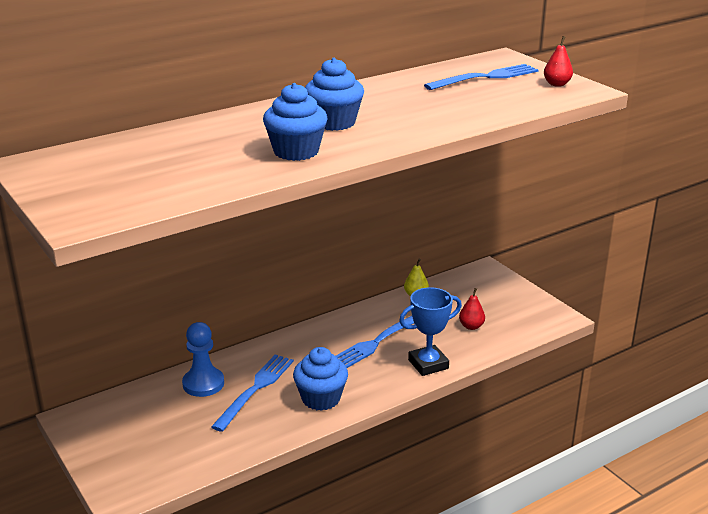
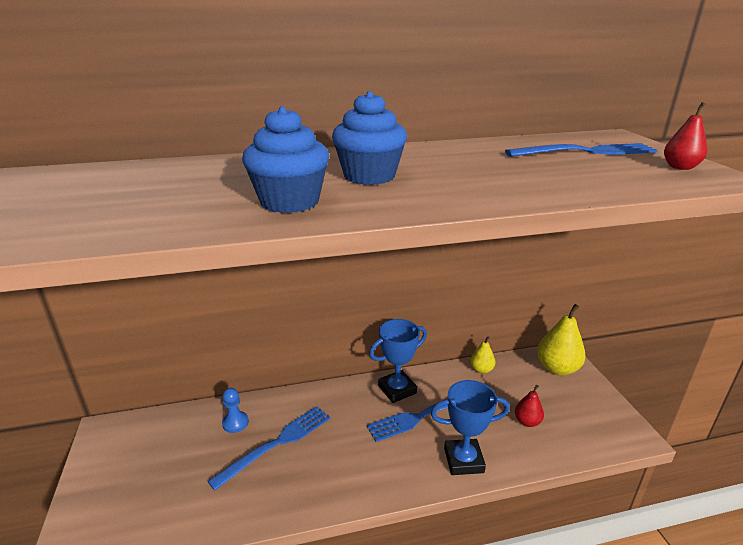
camera: 20 degrees right, 0 degrees up
(203, 384) = (235, 423): blue pawn -> blue pawn, size x0.63
(321, 398) = (332, 475): blue cupcake -> none
(344, 327) = (397, 389): none -> blue trophy
(484, 281) = (557, 368): none -> yellow pear

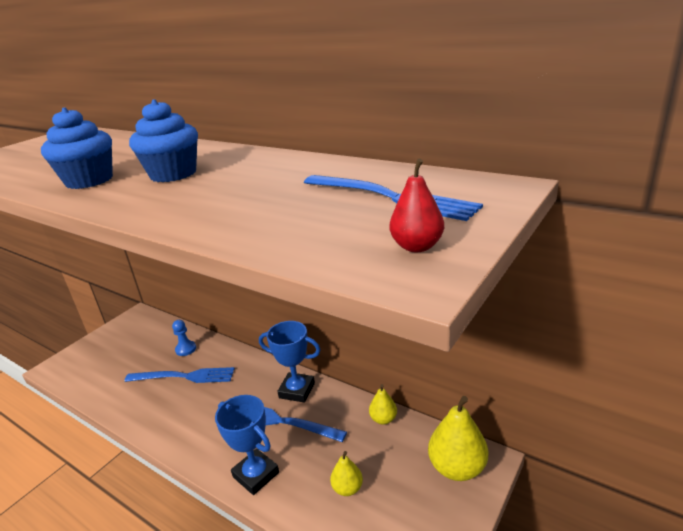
camera: 50 degrees right, 0 degrees up
(527, 421) = (347, 488): red pear -> yellow pear

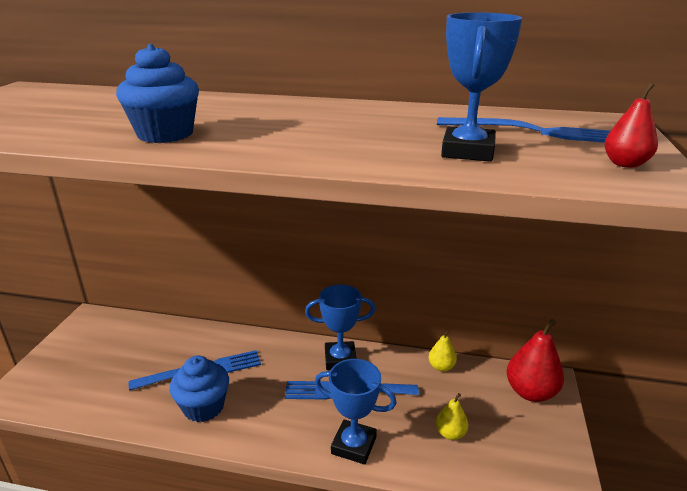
camera: 25 degrees left, 0 degrees up
(173, 174) = (267, 124): blue cupcake -> blue cupcake (203, 407)
(186, 349) = (183, 343): blue pawn -> none
(286, 216) = (467, 151): none -> blue trophy
(457, 468) = (530, 392): yellow pear -> red pear

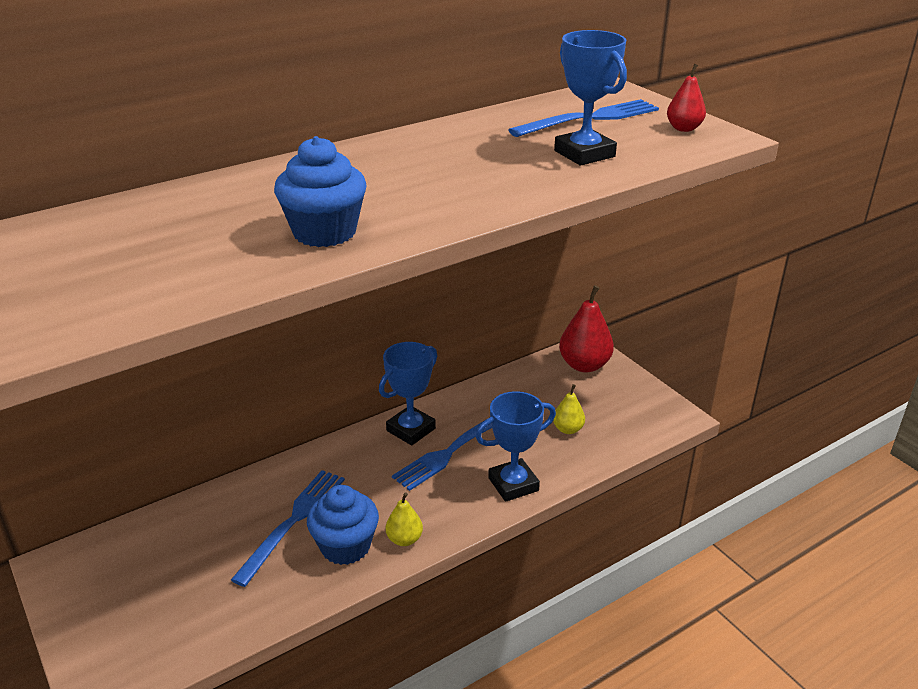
camera: 45 degrees left, 5 degrees up
(441, 367) = (500, 385): yellow pear -> yellow pear (404, 539)

